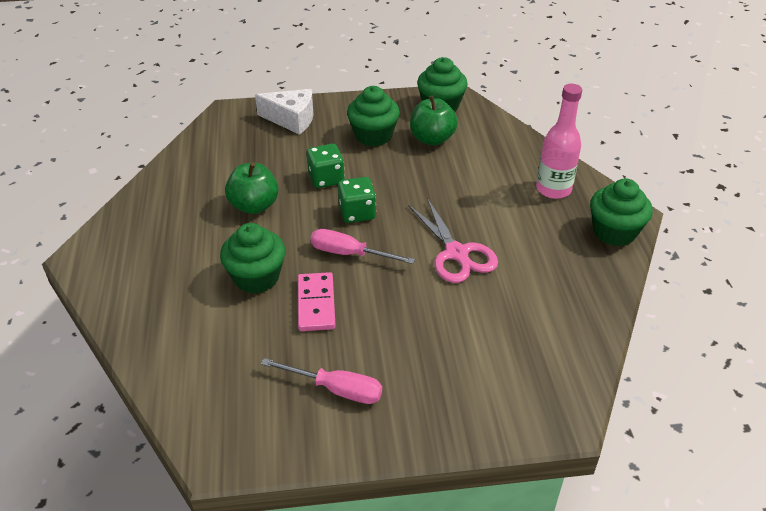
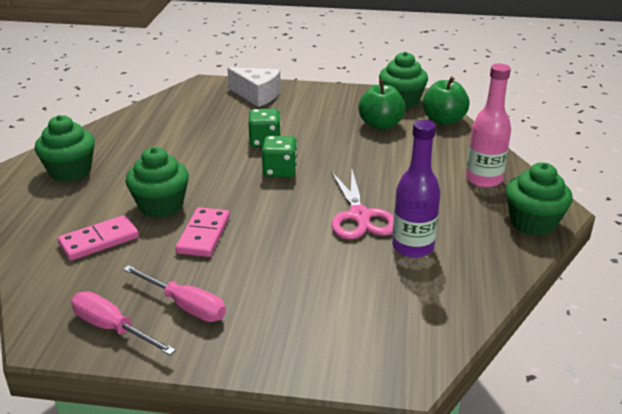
camera: 15 degrees right, 10 degrees down
(213, 331) = (99, 240): none -> pink domino
(254, 206) = (189, 153): green apple -> green apple (443, 120)
(349, 254) = (256, 201): pink screwdriver -> pink screwdriver (112, 328)
(373, 136) = (325, 116): green cupcake -> green cupcake (70, 171)
(519, 280) = (412, 247): none -> purple bottle

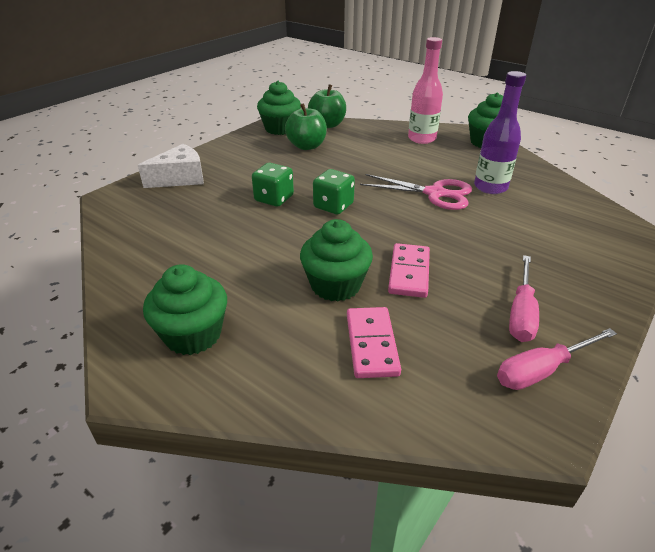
camera: 60 degrees left, 5 degrees up
(185, 305) = (521, 313): pink screwdriver -> pink screwdriver turned 135 degrees clockwise
(204, 235) = (409, 273): pink domino -> pink domino turned 60 degrees clockwise

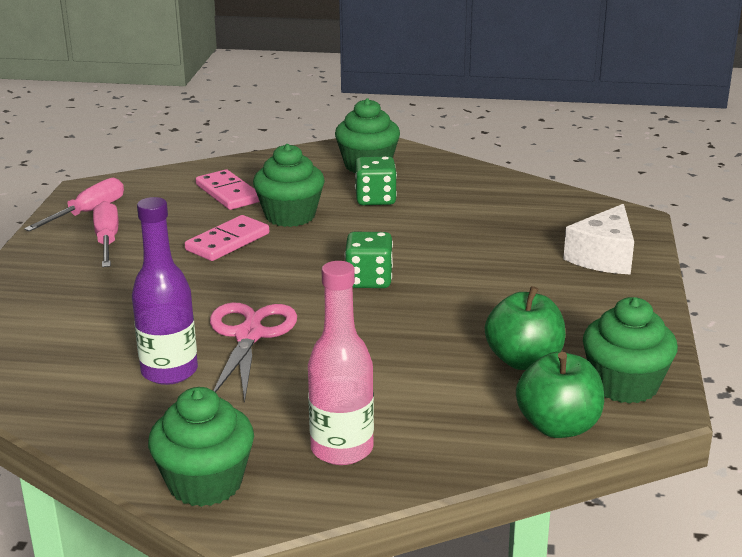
camera: 150 degrees right, 10 degrees down
(274, 198) = (451, 268): green dice -> green dice (375, 199)
(409, 273) = (227, 242): pink domino -> pink domino turned 60 degrees clockwise
(435, 193) = (249, 335): pink scissors -> pink scissors turned 105 degrees clockwise

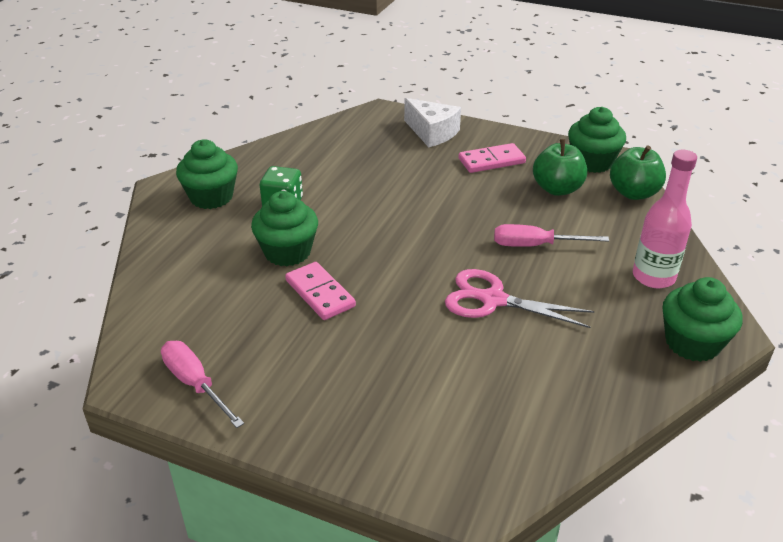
camera: 75 degrees left, 10 degrees up
(107, 241) = (274, 372): pink screwdriver -> pink screwdriver (535, 245)
(169, 371) = (539, 348): purple bottle -> none
(228, 193) = (214, 282): pink domino -> pink domino (491, 161)
(369, 280) = (425, 230): green dice -> none

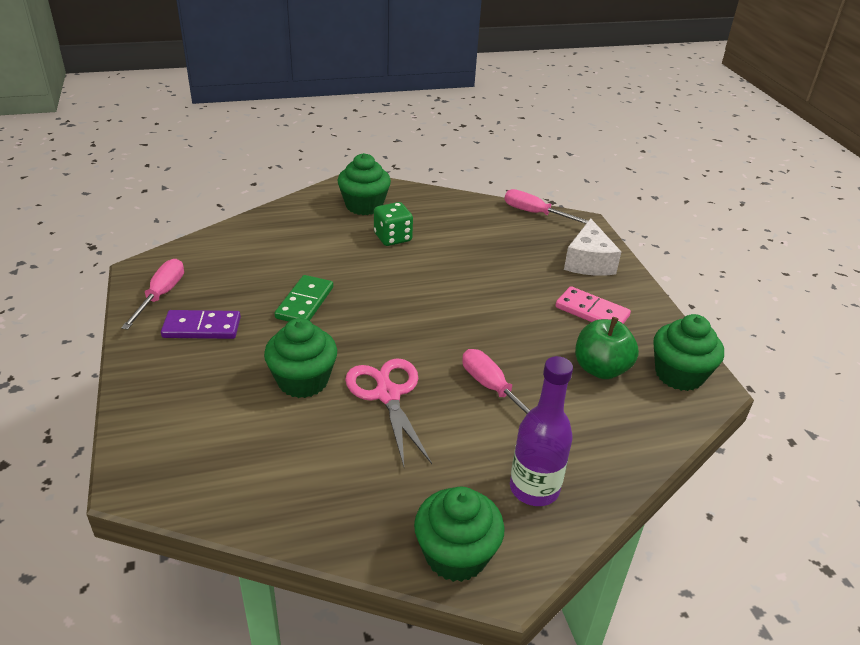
camera: 50 degrees right, 0 degrees up
(285, 374) = (202, 328): none -> purple domino
(287, 252) = (337, 266): green cupcake -> green cupcake (303, 381)
(320, 293) = (304, 302): pink domino -> green domino
(341, 123) = (535, 213): none -> pink screwdriver
(633, 193) = (663, 423): green apple -> none
(653, 277) = (534, 488): pink bottle -> purple bottle

